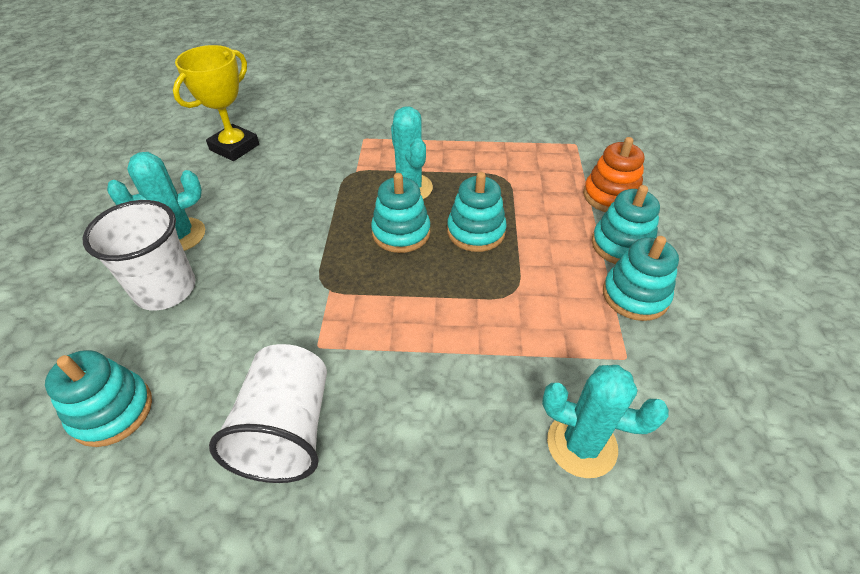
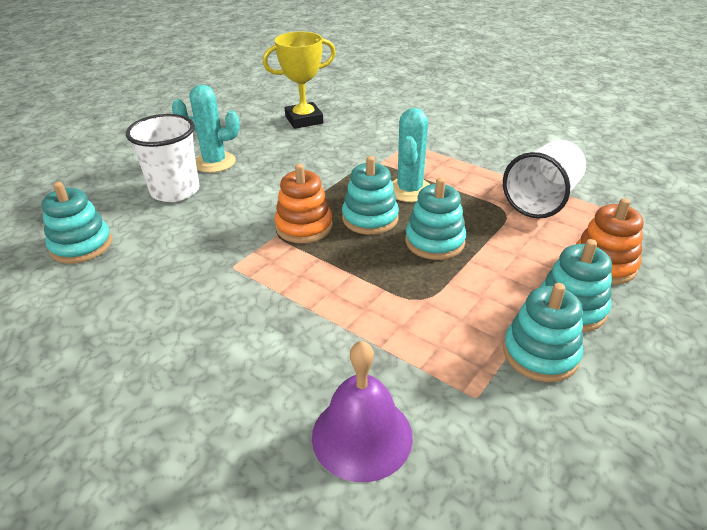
camera: 35 degrees right, 10 degrees down
(287, 430) = (162, 307): white cup -> white cup (542, 200)
(348, 269) = (304, 226): none -> orange stacking toy
(581, 444) = (362, 436): turquoise cactus -> purple bell

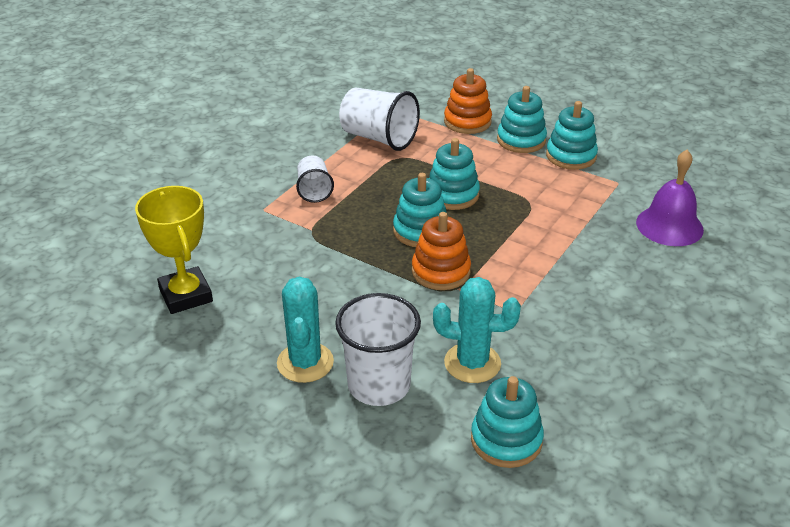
camera: 95 degrees left, 0 degrees up
(409, 190) = (366, 208): turquoise cactus -> turquoise cactus (472, 363)
(437, 165) = (314, 190): none -> white cup

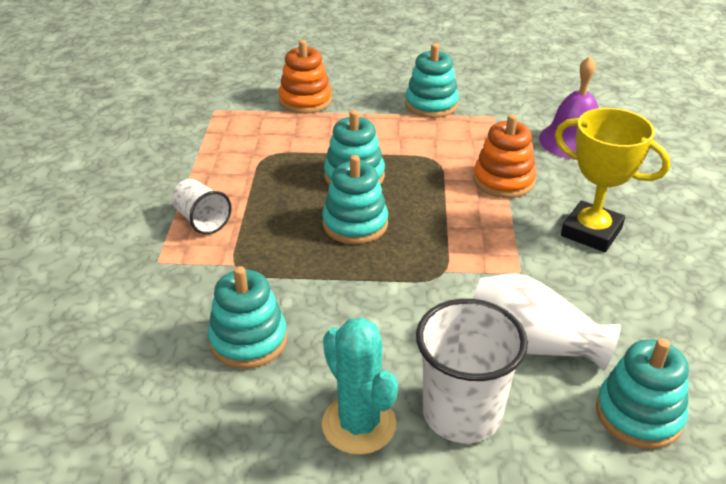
camera: 30 degrees left, 0 degrees up
(186, 295) = (142, 403): yellow trophy -> yellow trophy (591, 232)
(379, 138) = (227, 143): white cup -> none
(441, 271) = (413, 259): orange stacking toy -> orange stacking toy (503, 181)
(472, 363) = (531, 345): turquoise cactus -> white vase
(521, 140) = (372, 103): turquoise stacking toy -> turquoise stacking toy (248, 340)

